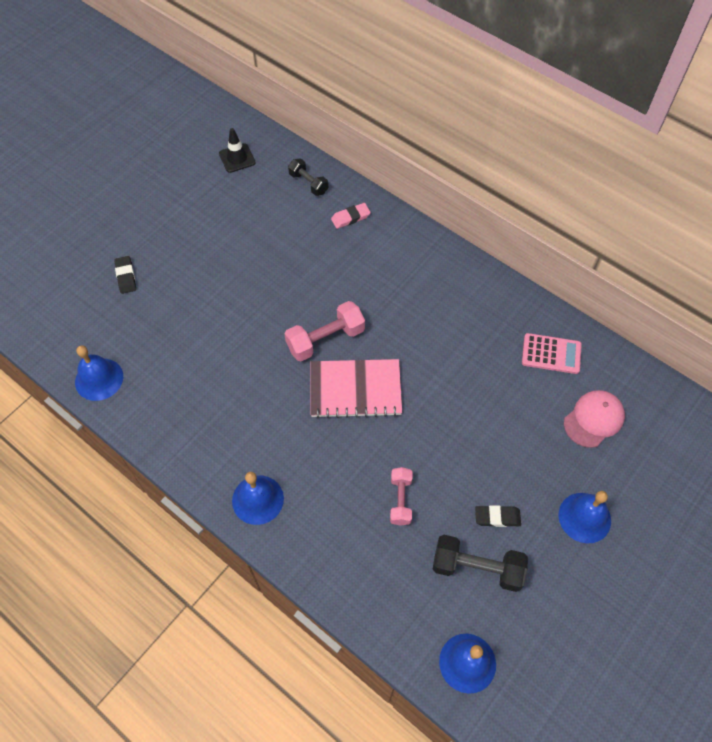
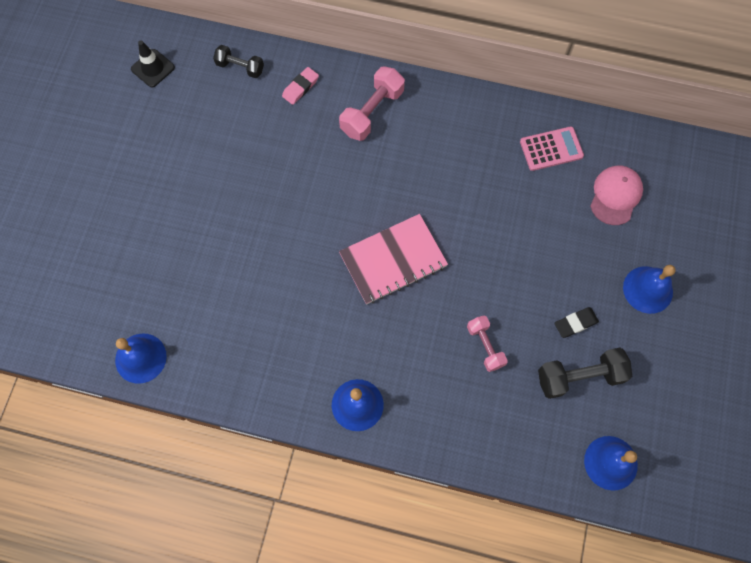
camera: 25 degrees left, 10 degrees up
(126, 276) = (108, 241): black eraser -> none
(325, 339) = (340, 222): pink dumbbell -> pink dumbbell (372, 112)

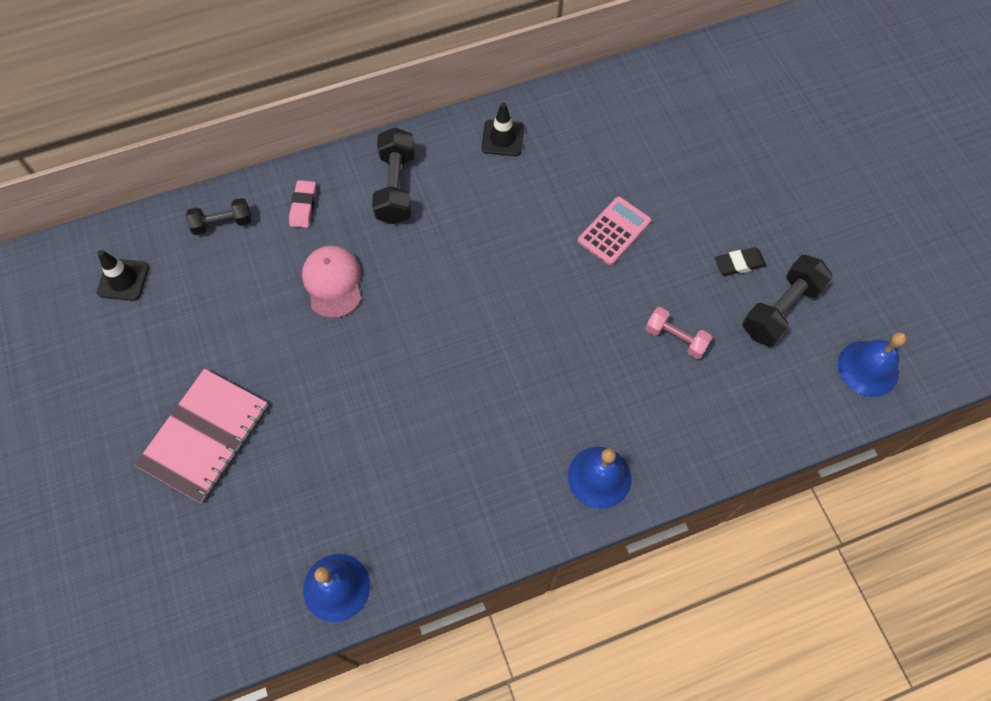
camera: 35 degrees left, 5 degrees down
(372, 112) = (396, 187): pink dumbbell -> black dumbbell
(393, 260) = (526, 314): pink notebook -> pink notebook (204, 436)
(473, 121) = (502, 138): none -> black traffic cone
(551, 149) = (594, 121): pink calculator -> pink calculator (614, 231)
(575, 323) = (739, 264): black eraser -> black eraser turned 45 degrees clockwise
(615, 195) = (684, 128): pink cap -> pink cap (333, 282)
(648, 289) = (776, 193): blue bell -> none

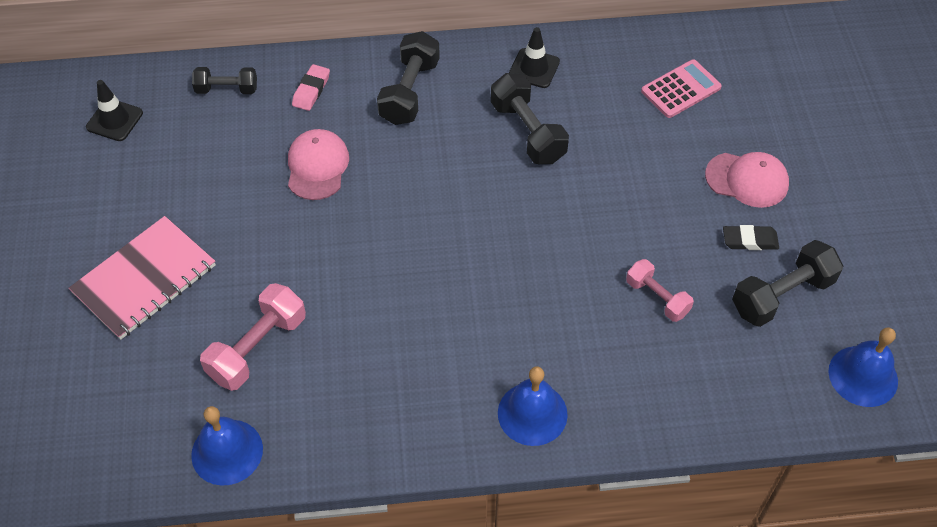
camera: 15 degrees right, 10 degrees down
(333, 478) = (257, 348): none -> pink dumbbell
(515, 203) = (528, 132): none -> black dumbbell
(614, 231) = (623, 180): pink calculator -> pink calculator (681, 89)
(721, 205) = (747, 180): none -> pink cap

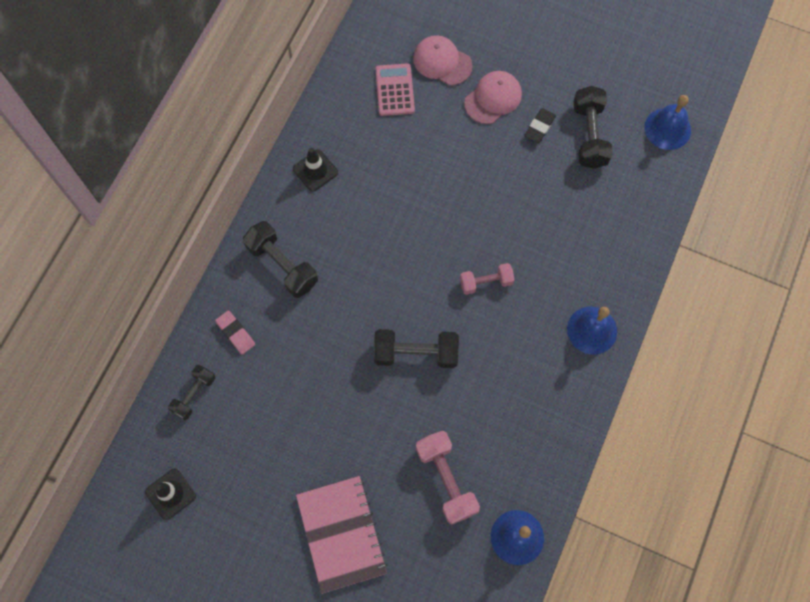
camera: 60 degrees left, 15 degrees up
(317, 166) = (312, 364): pink cap -> pink cap (442, 62)
(528, 132) = (370, 207): black dumbbell -> black dumbbell (416, 353)
(657, 298) = (550, 207): pink dumbbell -> pink dumbbell (486, 282)

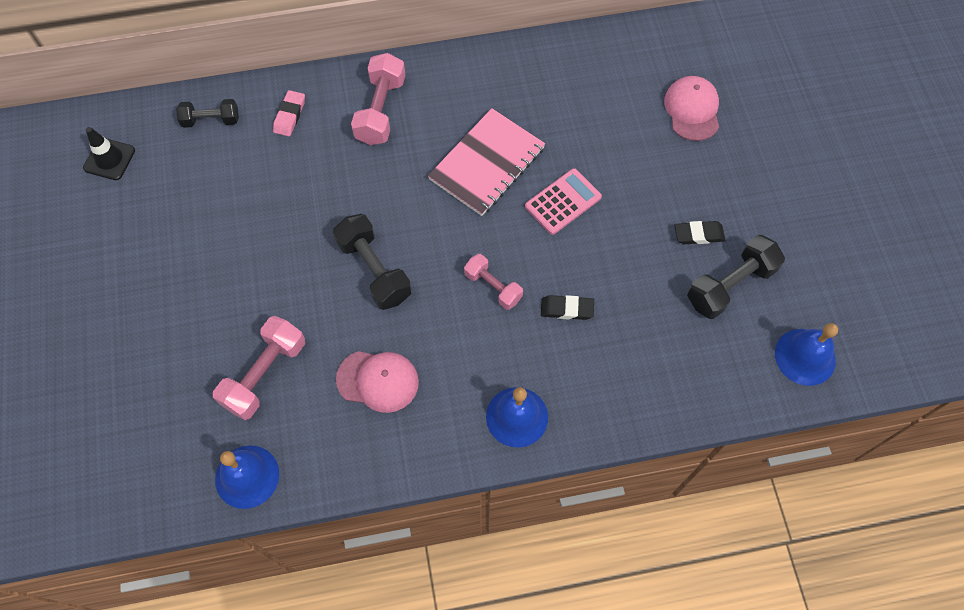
camera: 55 degrees right, 5 degrees down
(282, 265) = (380, 110): black dumbbell -> pink dumbbell
(315, 170) = (493, 78): black traffic cone -> none
(341, 534) = (154, 316): pink notebook -> pink notebook (487, 164)
(395, 90) = (628, 90): pink calculator -> pink calculator (563, 202)
(493, 98) = (693, 175): pink cap -> pink cap (378, 381)
(536, 246) = (567, 309): none -> black eraser

